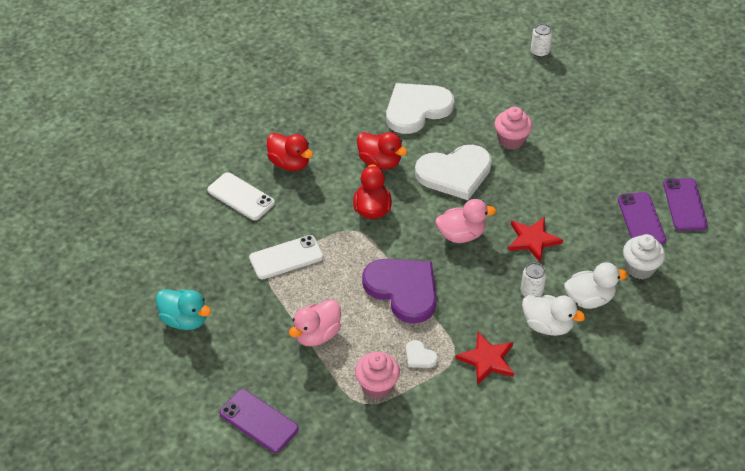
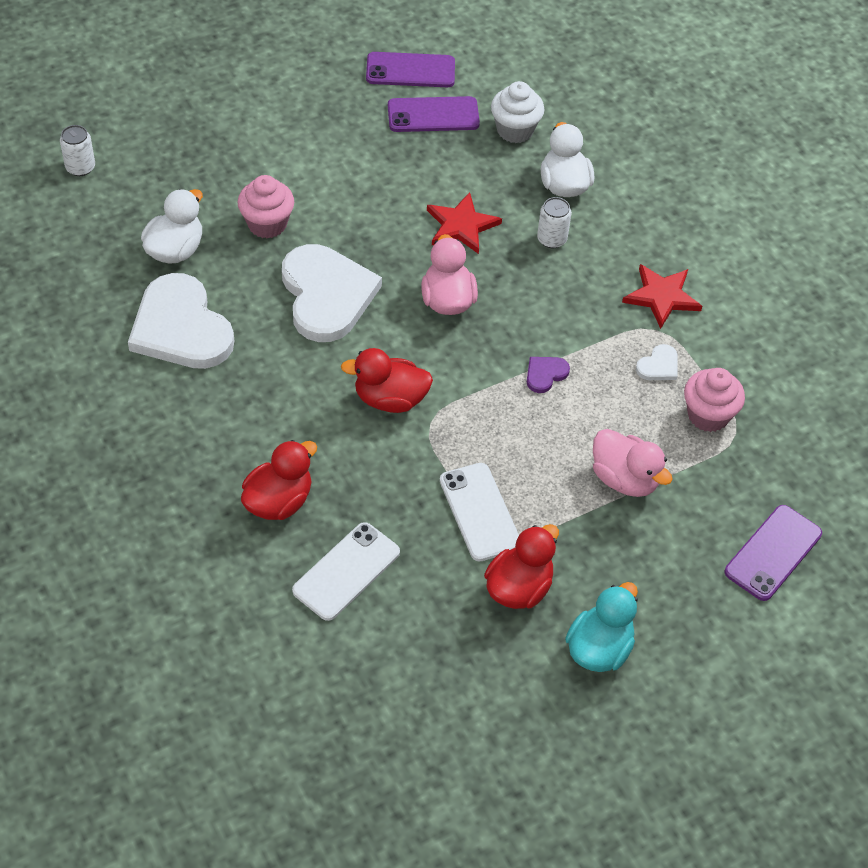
camera: 90 degrees left, 5 degrees up
(380, 162) = (291, 382): red duck -> red duck (519, 588)
(403, 290) = (545, 374): purple heart -> purple heart, size x0.41
(547, 325) = (606, 231): white duck -> white duck (175, 250)

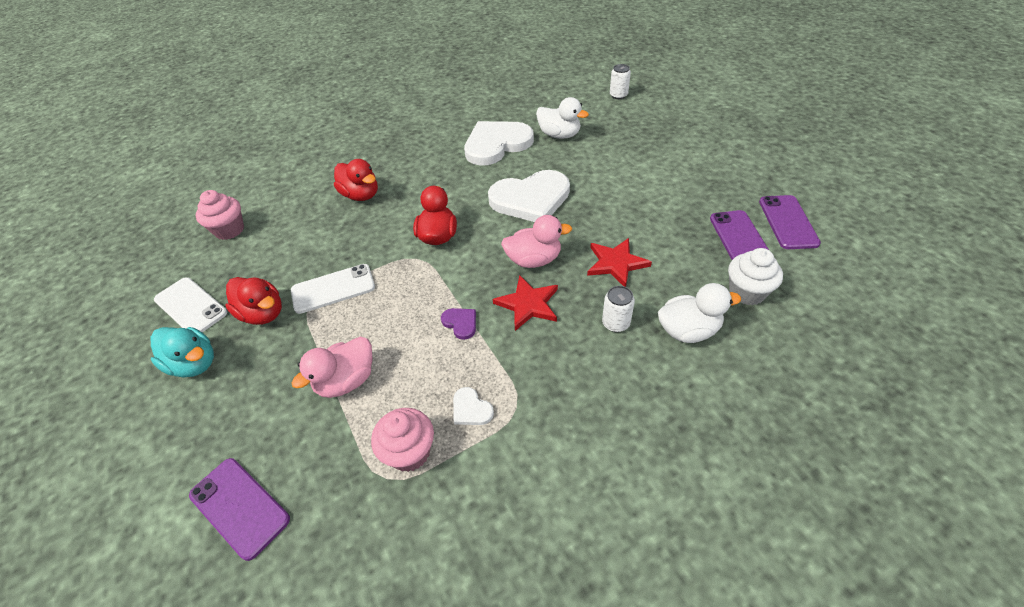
camera: 95 degrees right, 5 degrees down
(267, 224) = (591, 167): pink cupcake -> pink cupcake (229, 230)
(346, 571) = (302, 227): white phone -> white phone (191, 306)
(661, 297) = (558, 413): red star -> red star (528, 304)

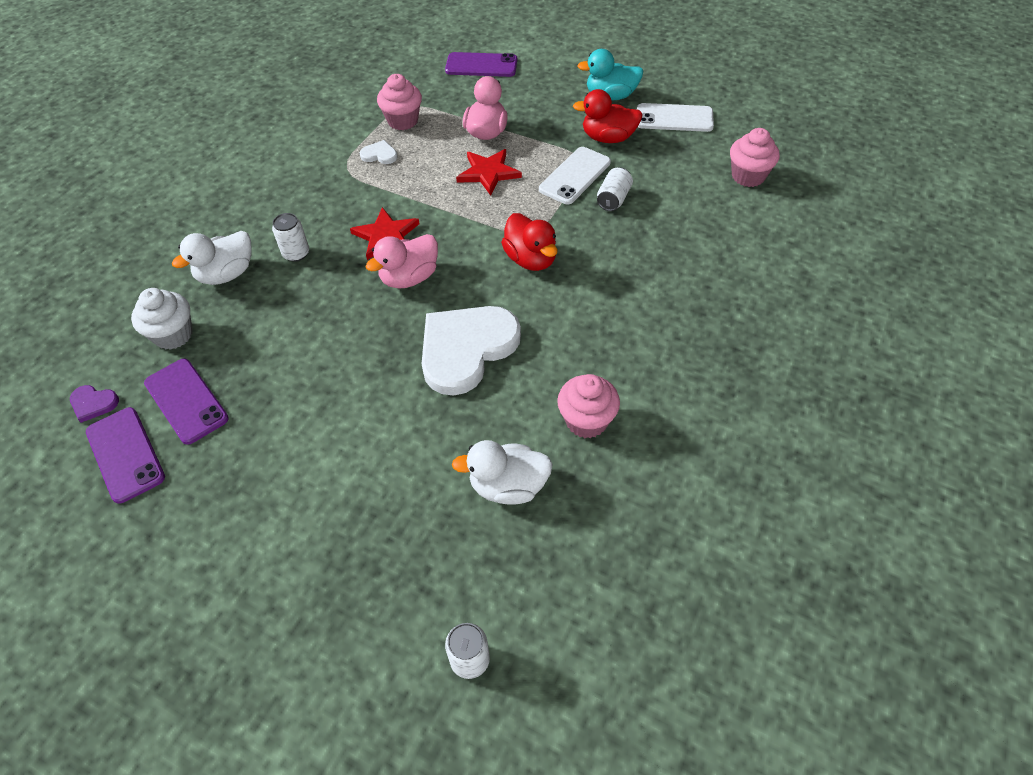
camera: 145 degrees right, 5 degrees up
(333, 255) = (613, 199): none -> white can
(361, 195) = (670, 266): red duck -> none
(460, 323) = (435, 198): purple heart -> purple heart (93, 403)
(496, 144) = (586, 421): white heart -> pink cupcake
(616, 263) = (321, 310): red star -> red star (488, 173)

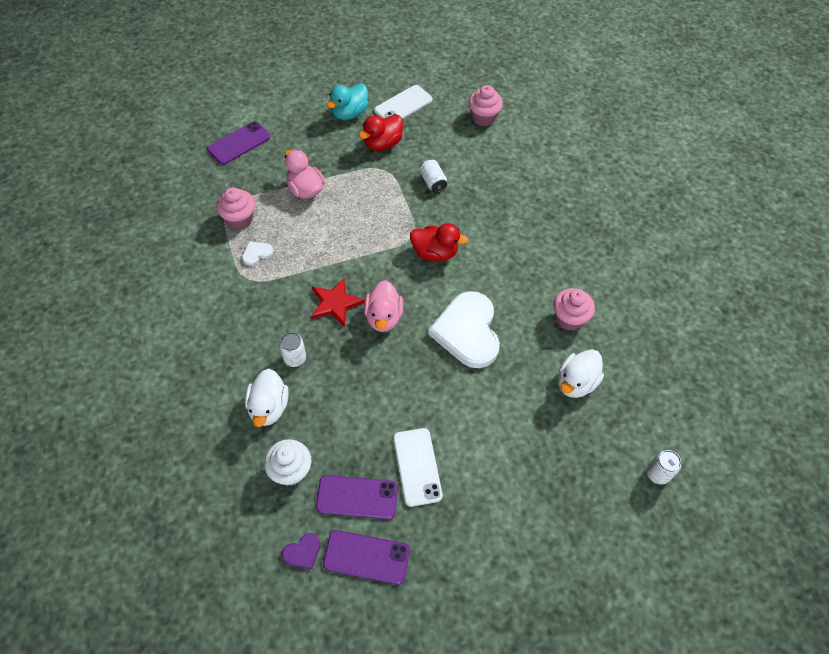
camera: 50 degrees left, 5 degrees up
(488, 173) = (342, 216): red star -> none
(575, 176) = (394, 182): white phone -> white phone (417, 466)

